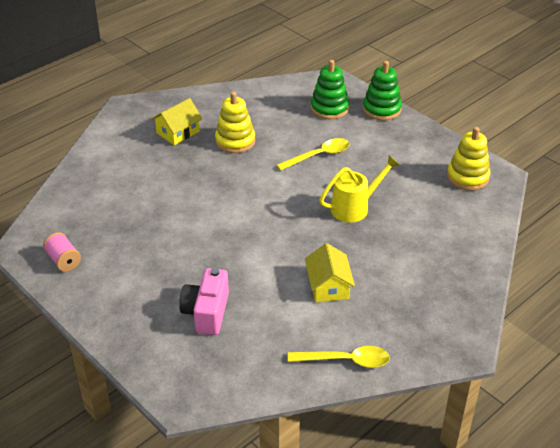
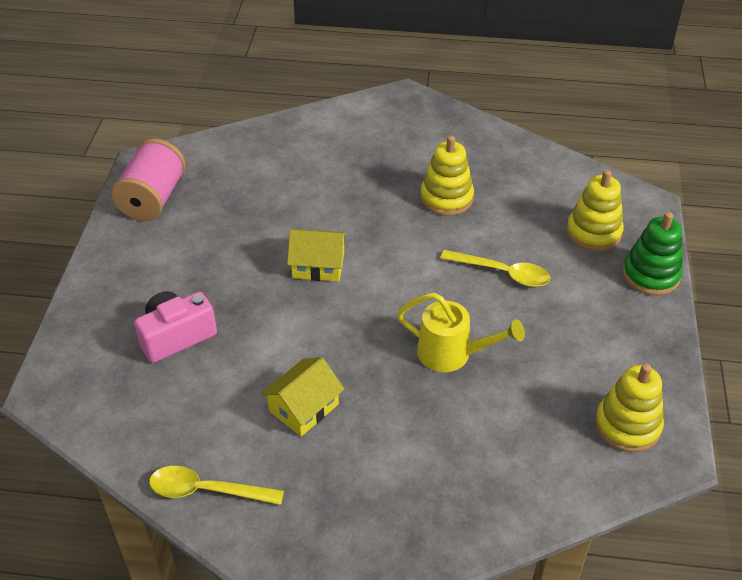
camera: 50 degrees right, 5 degrees up
(63, 260) = (153, 199): pink spool -> pink spool, size x1.77
(178, 132) = (410, 152): yellow house -> yellow house (318, 265)
(329, 108) = (593, 232): green stacking toy -> yellow stacking toy
(346, 360) = (206, 490): yellow spoon -> yellow spoon turned 135 degrees clockwise

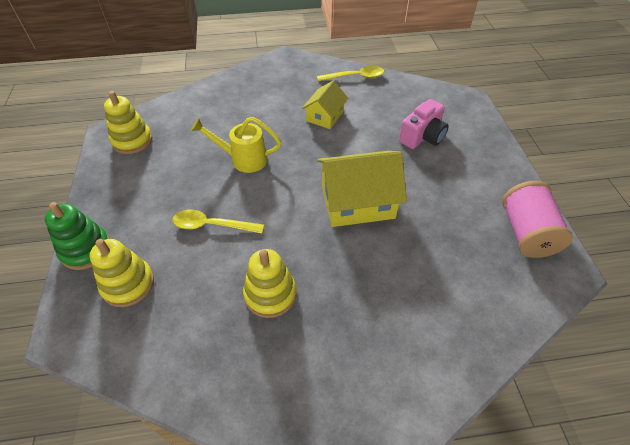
camera: 165 degrees right, 5 degrees up
(318, 265) = (357, 202): yellow house -> yellow house, size x1.71

